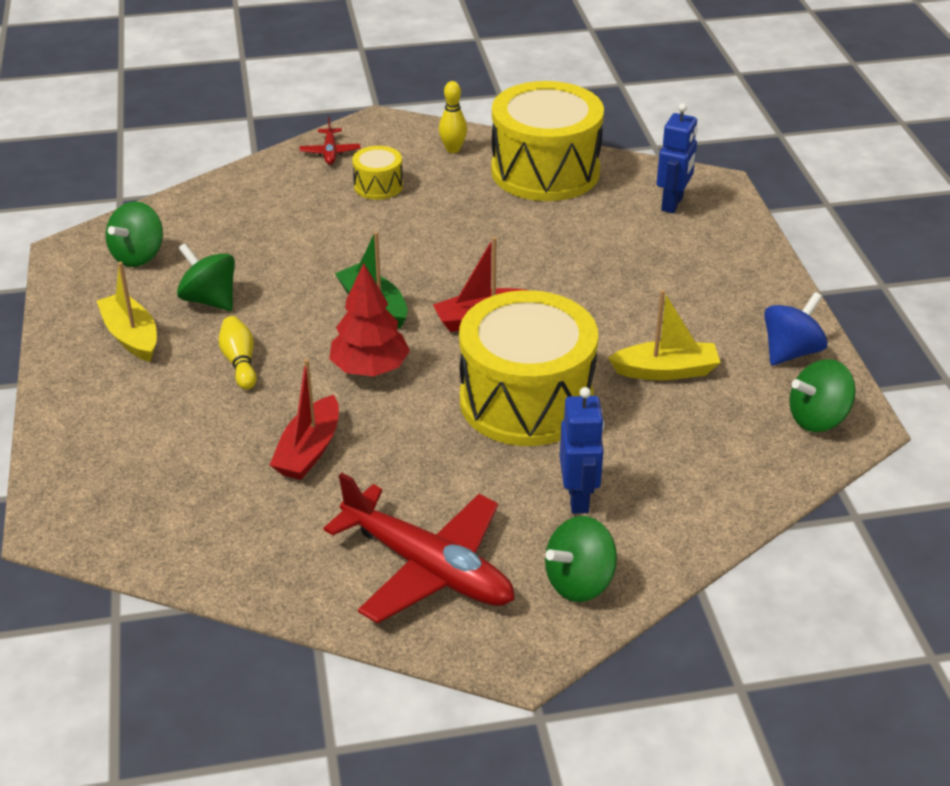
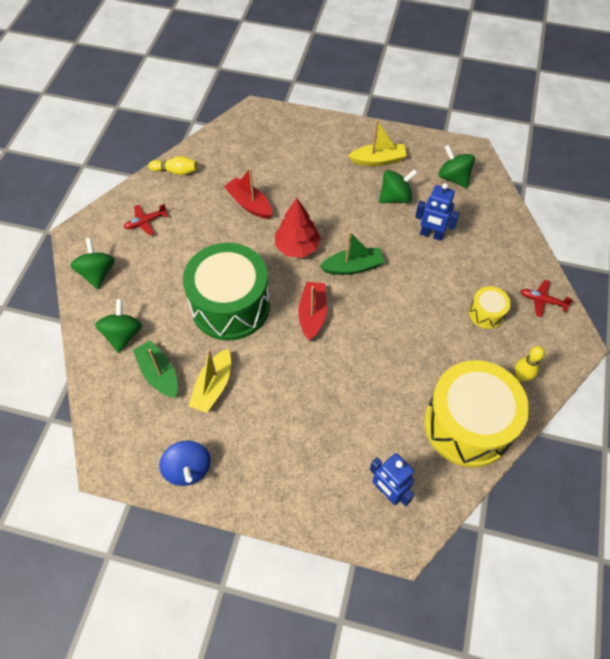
camera: 115 degrees right, 20 degrees up
(240, 362) = (333, 196): yellow bowling pin -> yellow bowling pin (176, 171)
(428, 568) = (145, 222): red plane -> red plane, size x0.44
(526, 400) = (230, 305): yellow drum -> green drum
(578, 498) = (146, 296): blue robot -> blue robot (431, 235)
(693, 429) = (159, 374): none -> green boat
(817, 418) = (125, 445): green spinning top -> green spinning top (123, 335)

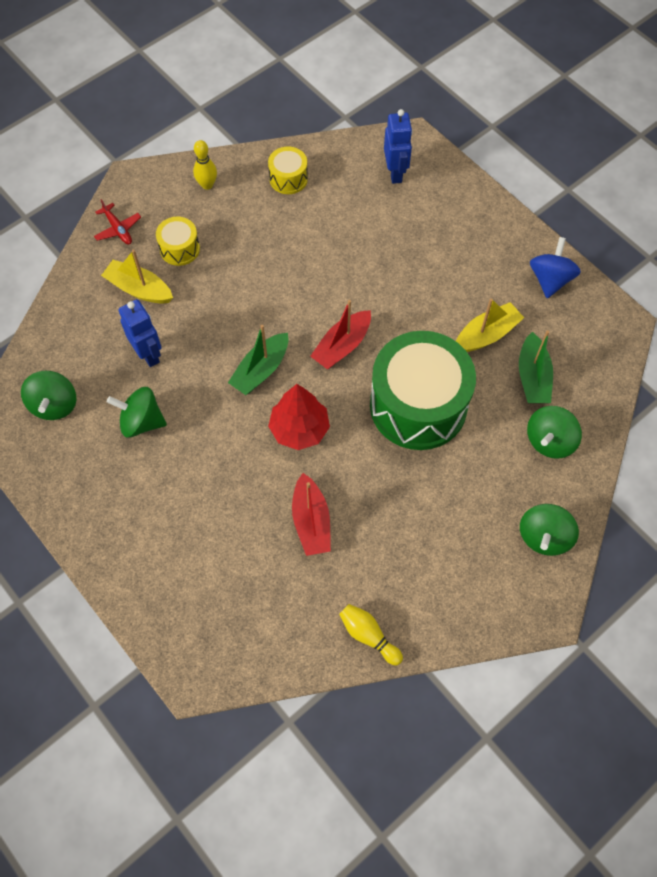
camera: 145 degrees left, 5 degrees up
(145, 222) = (451, 576): red plane -> none
(352, 267) = (261, 370): green boat -> green boat turned 75 degrees counterclockwise
(378, 160) = (112, 485): yellow boat -> yellow boat (139, 289)
(468, 424) = (288, 178): yellow drum -> yellow drum, size x0.44

